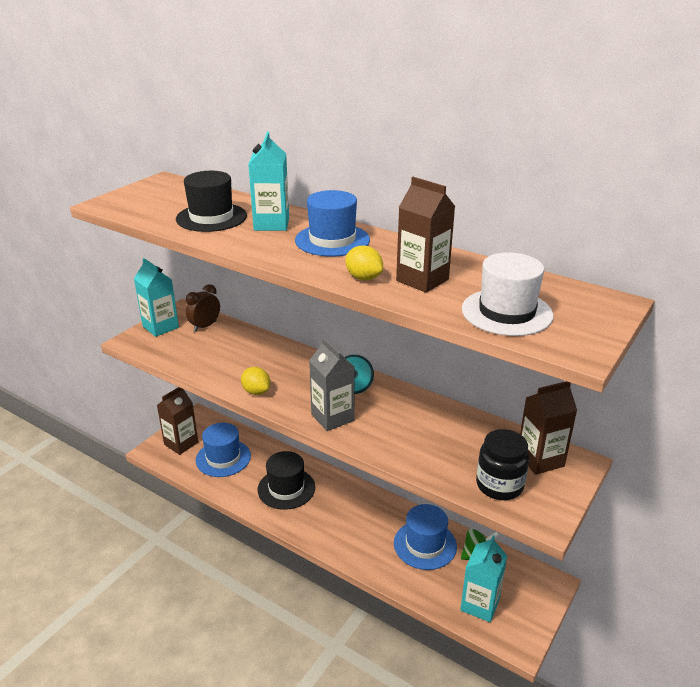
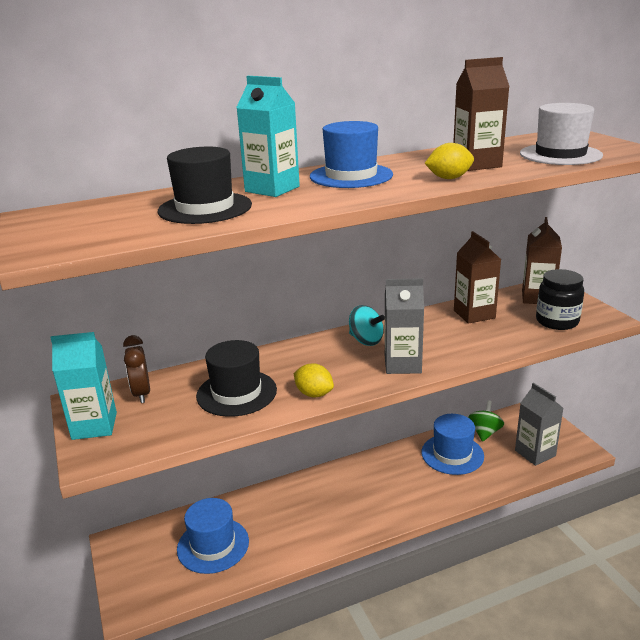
camera: 55 degrees left, 5 degrees down
(181, 443) = (147, 574): brown carton -> brown carton (474, 314)
(256, 391) = (314, 394): yellow lemon -> yellow lemon turned 45 degrees clockwise
(286, 488) = (308, 512): black hat -> black hat (236, 393)
(480, 604) = (535, 453): turquoise carton -> grey carton

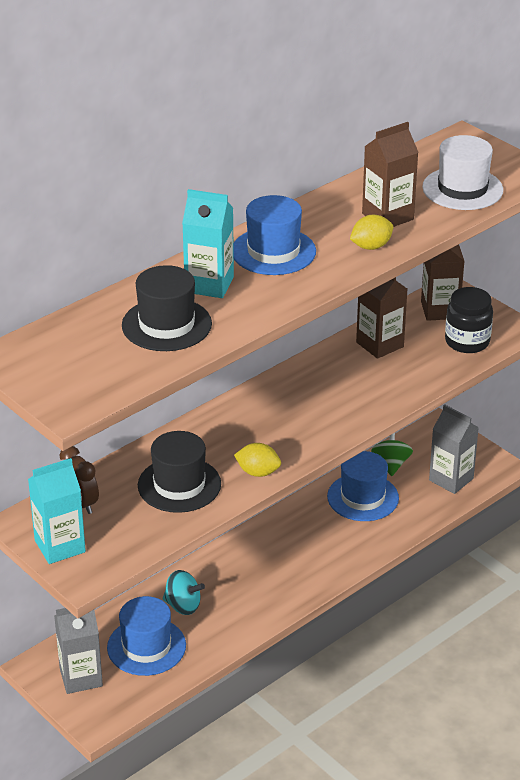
camera: 20 degrees left, 10 degrees up
(366, 340) = (279, 398): turquoise spinning top -> turquoise spinning top (183, 606)
(402, 364) = (330, 423): grey carton -> grey carton (81, 677)

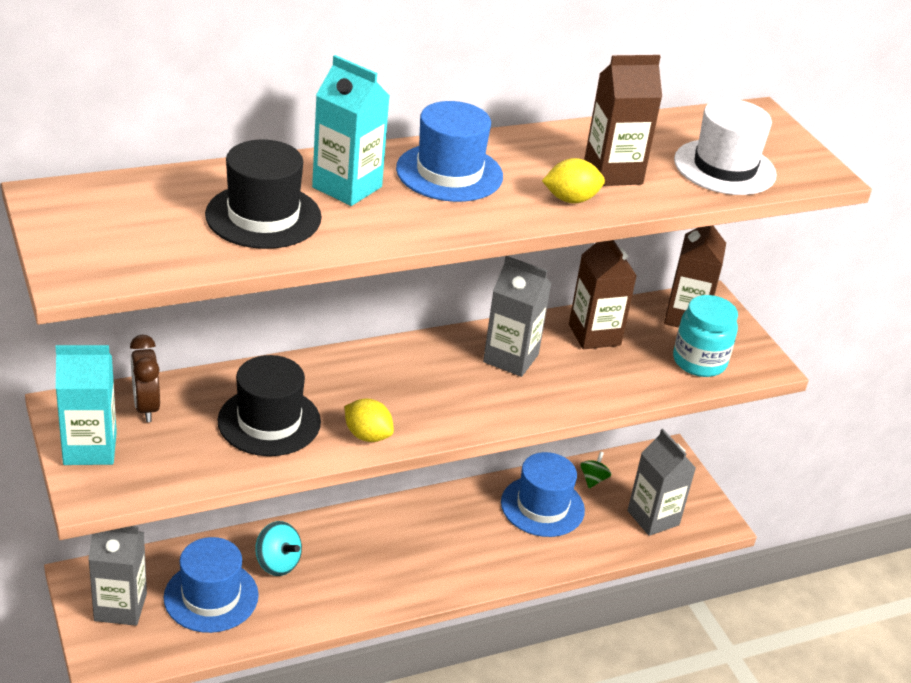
camera: 15 degrees right, 0 degrees up
(328, 382) = (510, 358): none -> grey carton
(391, 464) = (593, 479): green spinning top -> green spinning top, size x0.66
(467, 342) = (699, 361): black jar -> turquoise jar

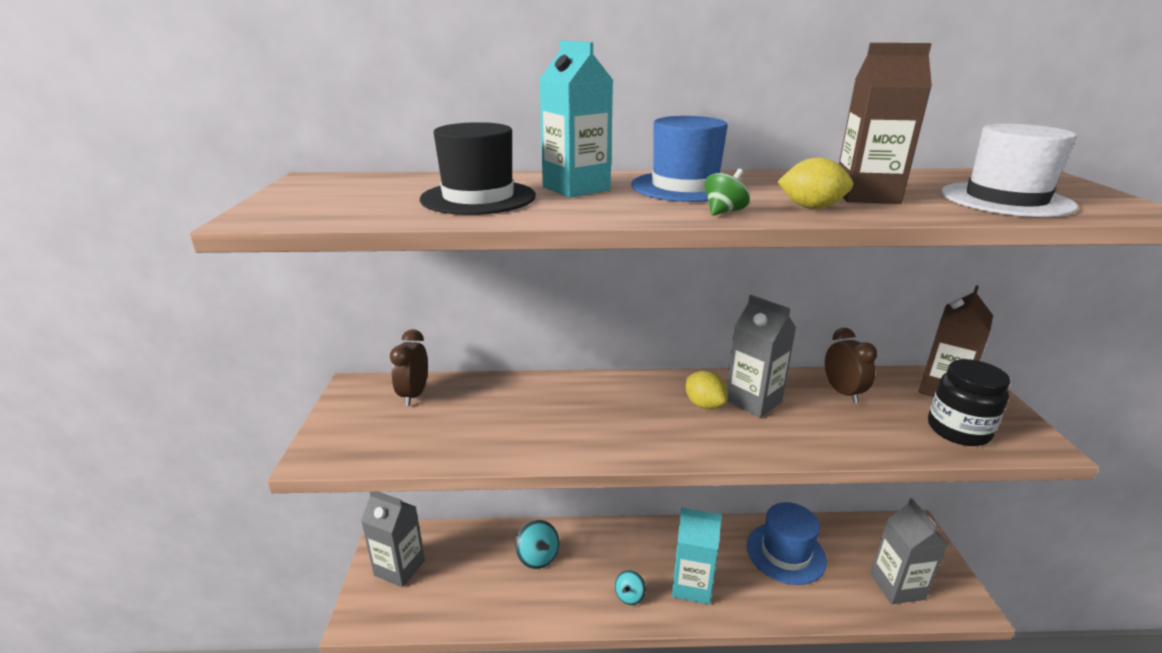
camera: 25 degrees right, 10 degrees down
(90, 448) = (346, 419): turquoise carton -> turquoise carton (692, 585)
(211, 596) = (472, 575): blue hat -> none
(269, 421) = (506, 421): black hat -> none
(367, 435) = (588, 446): yellow lemon -> yellow lemon (704, 405)
(393, 581) = (629, 596): none -> turquoise spinning top
(593, 479) = (838, 537): green spinning top -> green spinning top (724, 212)
(594, 335) = (843, 392): brown carton -> brown clock
(699, 361) = (958, 430): turquoise jar -> black jar

